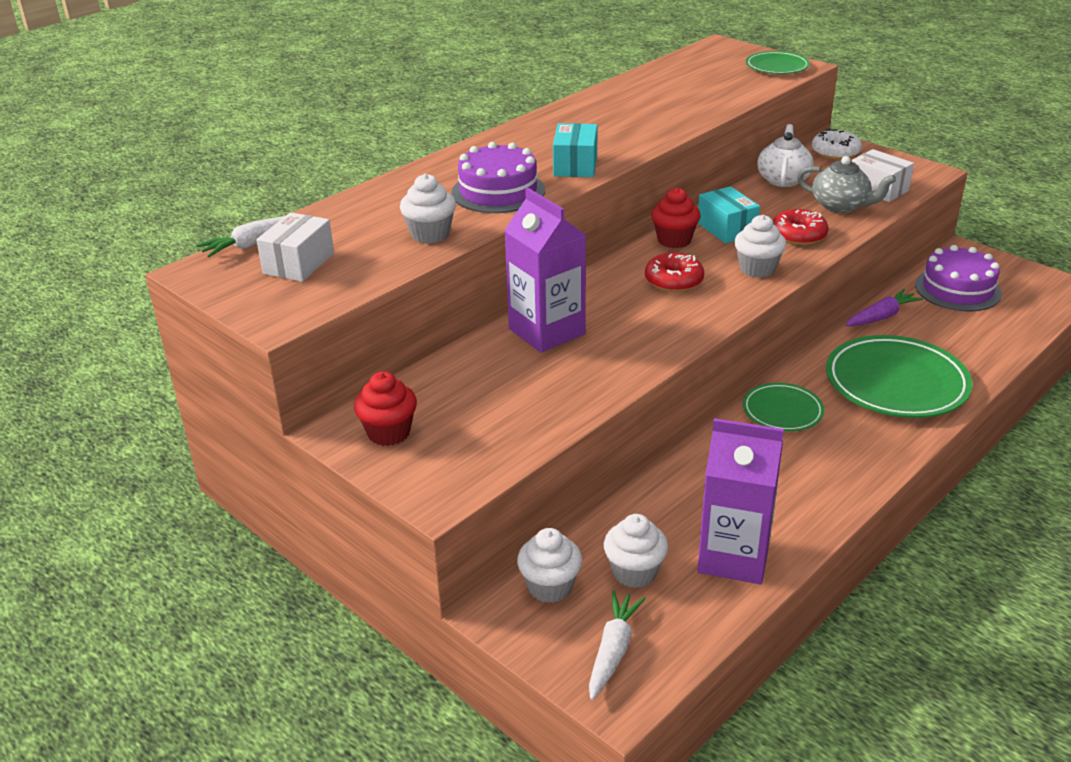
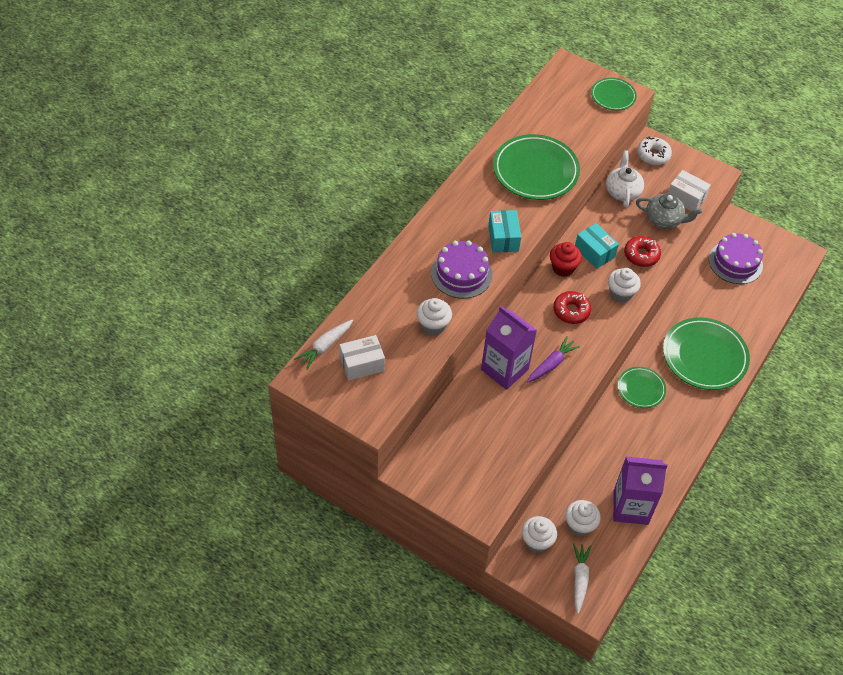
camera: 15 degrees left, 20 degrees up
(299, 263) = (362, 364): white box -> white box turned 60 degrees clockwise
(389, 433) = (438, 469): red cupcake -> none
(646, 115) = (535, 171): none -> green plate
(881, 317) = (690, 295): purple carrot -> purple carrot (551, 364)

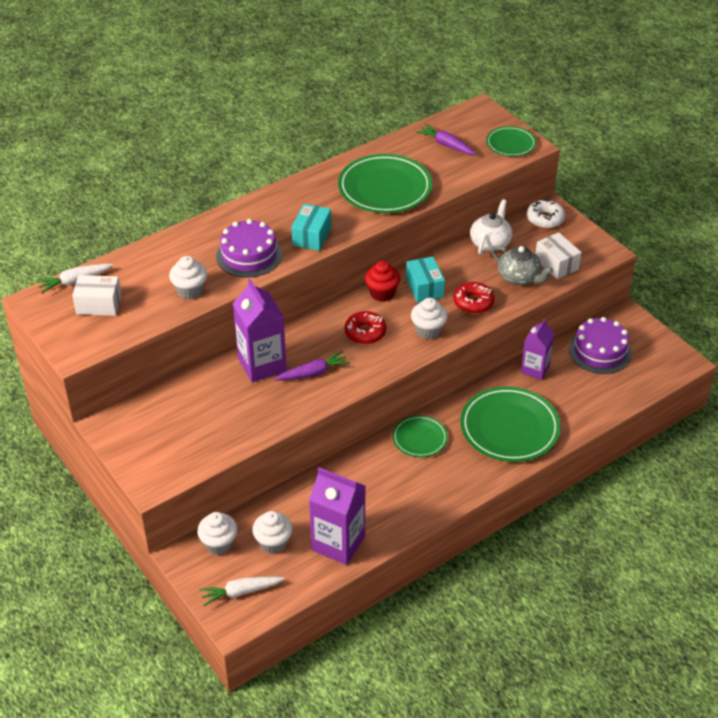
camera: 25 degrees right, 10 degrees down
(561, 111) = (446, 145): none -> purple carrot
(579, 579) = (241, 592): white carrot -> white carrot turned 135 degrees counterclockwise
(695, 295) = (535, 369): none -> purple carton

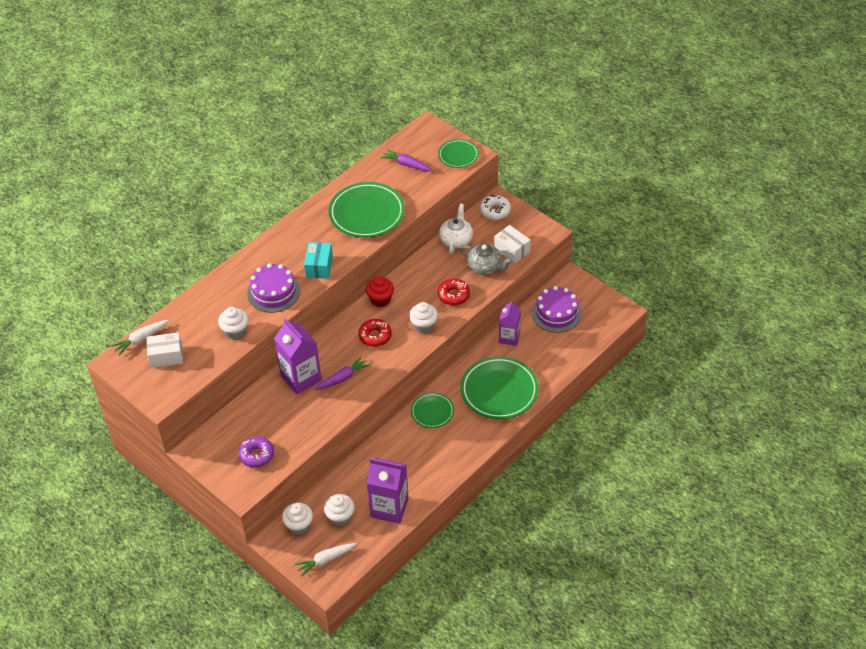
camera: 10 degrees left, 5 degrees up
(182, 444) = (257, 455): none -> purple donut
(424, 288) = (413, 289): turquoise box -> none

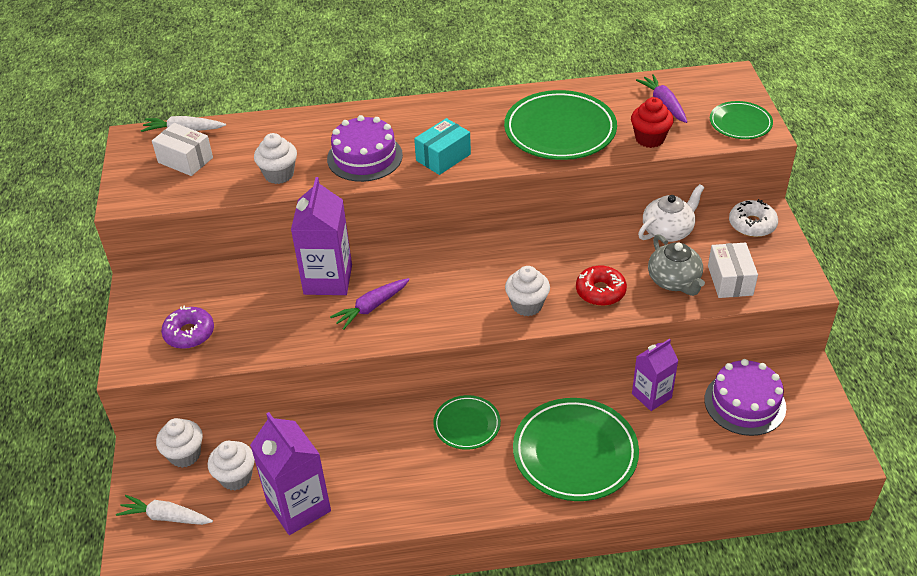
camera: 40 degrees right, 5 degrees down
(342, 378) = (371, 307): purple carrot -> purple carrot turned 135 degrees clockwise
(375, 336) = (458, 283): red donut -> none
(380, 300) = (507, 247): red cupcake -> red cupcake (649, 139)

